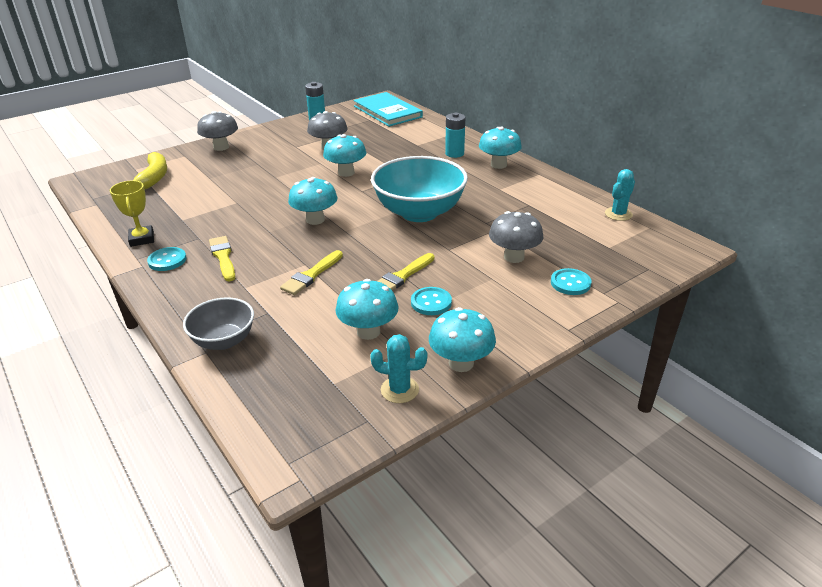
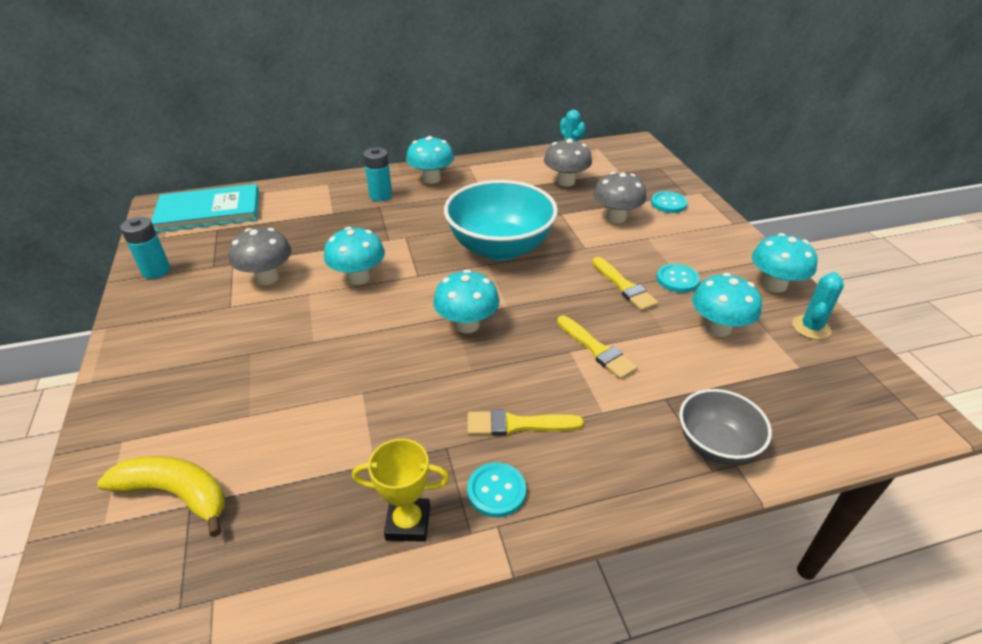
camera: 70 degrees left, 5 degrees up
(221, 147) = (140, 387): grey mushroom -> grey mushroom (565, 182)

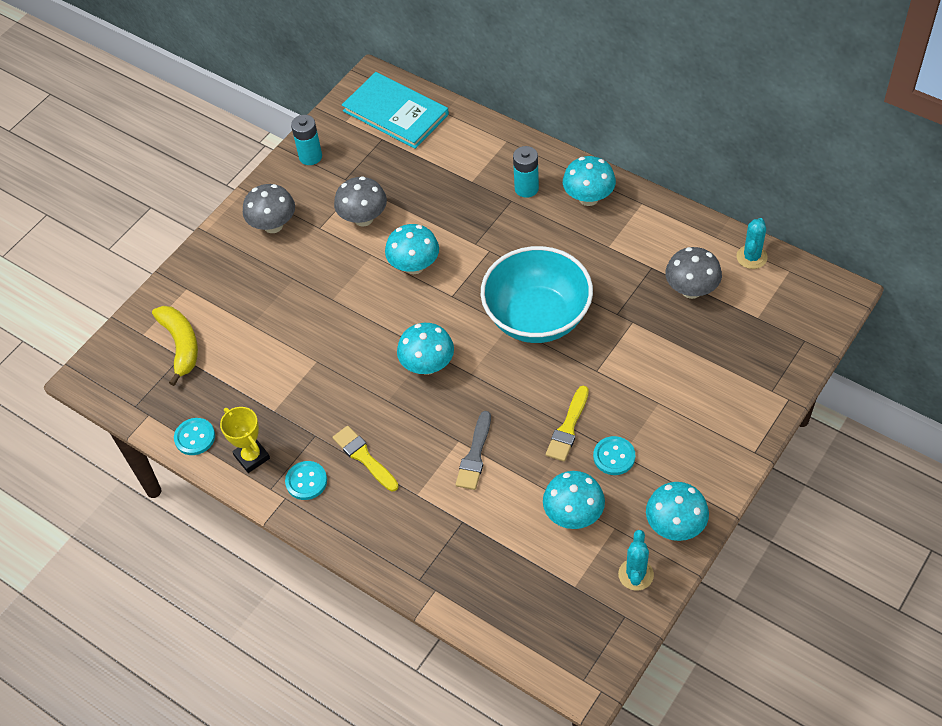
camera: 55 degrees right, 15 degrees up
(597, 349) = (475, 455): yellow brush -> grey brush
(616, 217) = (668, 363): grey mushroom -> grey mushroom (273, 225)
(668, 203) = (736, 386): turquoise button -> turquoise button (195, 437)
(716, 445) = (443, 570): grey bowl -> none
(811, 327) = (635, 574): turquoise cactus -> turquoise cactus turned 75 degrees counterclockwise

